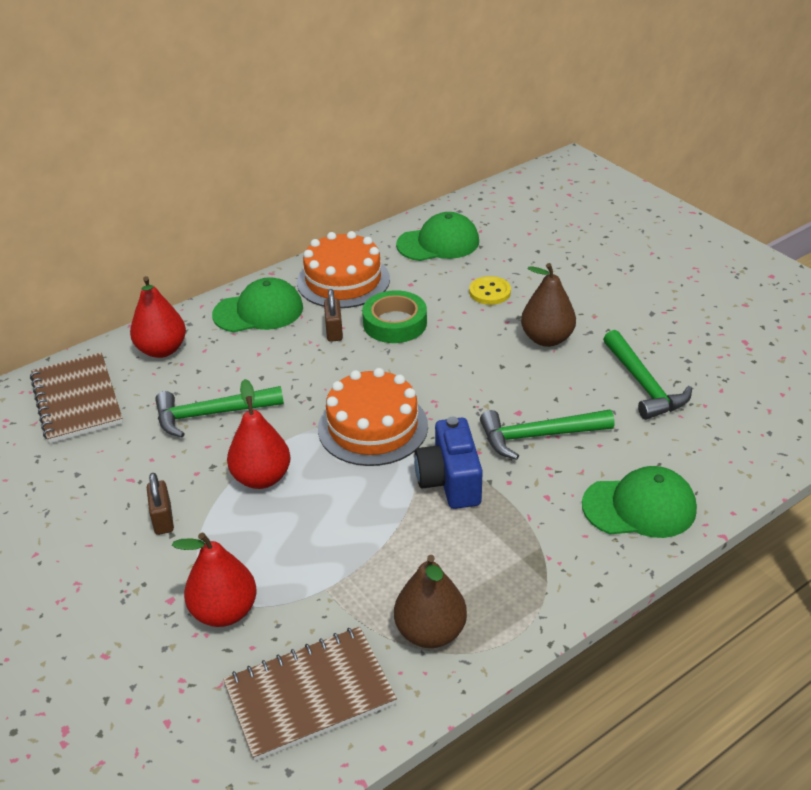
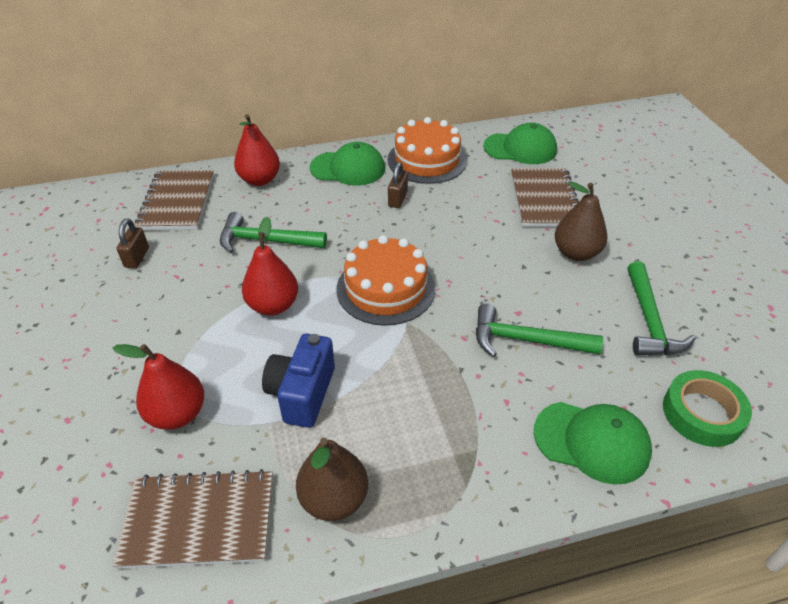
camera: 20 degrees right, 5 degrees up
(163, 519) = (179, 316): brown padlock -> brown padlock (137, 258)
(395, 323) = (450, 205): green tape -> green tape (702, 413)
(450, 481) = (425, 358): blue camera -> blue camera (302, 393)
(490, 292) = (544, 199): yellow button -> brown notebook

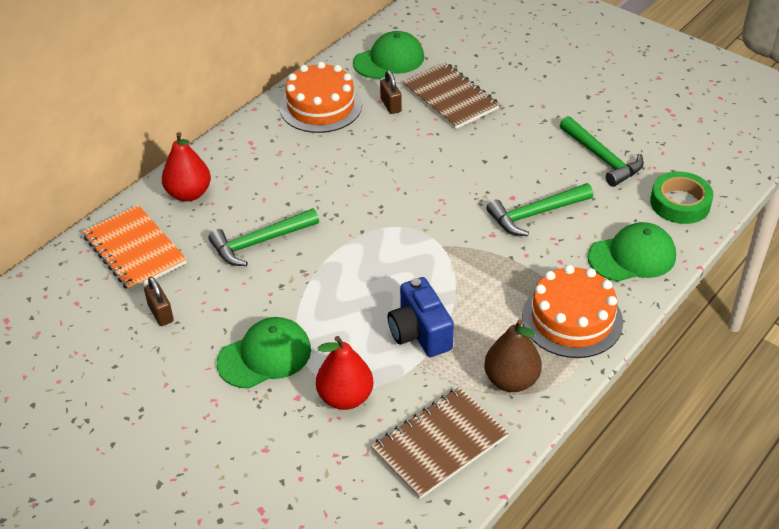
camera: 35 degrees left, 0 degrees up
(177, 202) = (135, 250): brown notebook -> orange notebook
(273, 305) = (327, 287): red pear -> none
(348, 168) = (258, 145): green cap -> green cap (265, 356)
(385, 288) = (400, 229): orange cake -> orange cake (572, 319)
(397, 199) = (332, 153): brown padlock -> brown padlock (390, 105)
(576, 253) = (512, 132): brown pear -> none

